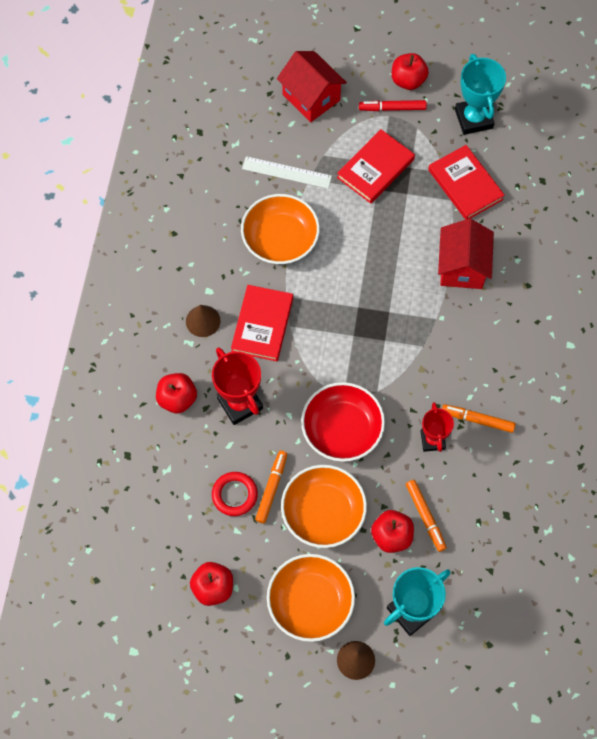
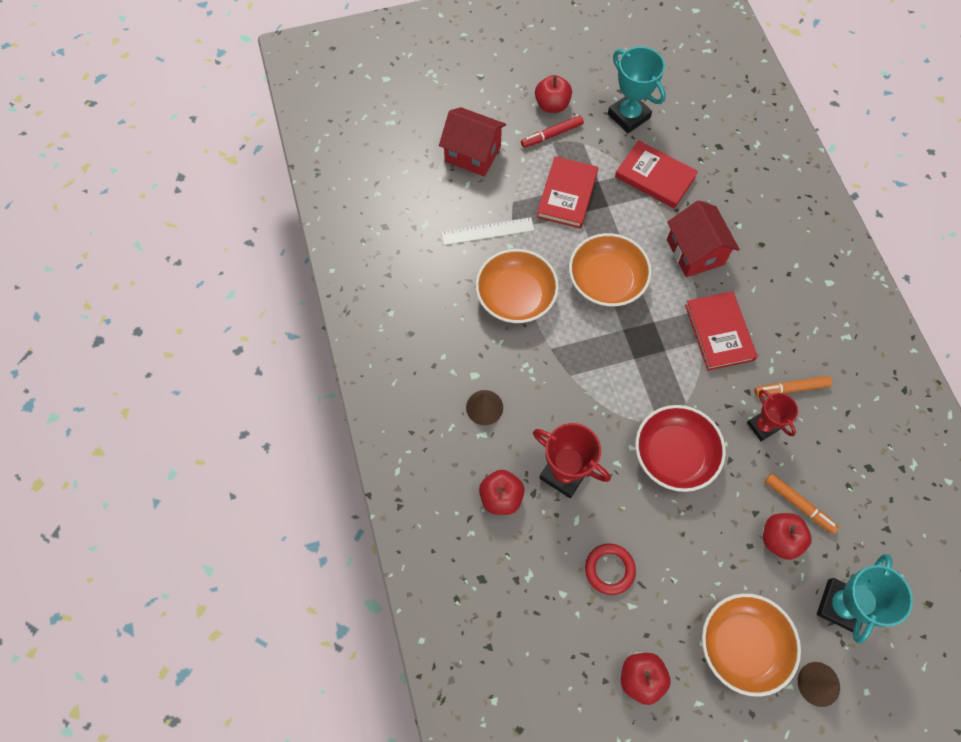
camera: 25 degrees left, 0 degrees up
(262, 324) = (543, 385): red book -> red book (719, 332)
(271, 488) = (641, 545): orange marker -> none
(323, 512) = (703, 546): orange bowl -> orange bowl (606, 280)

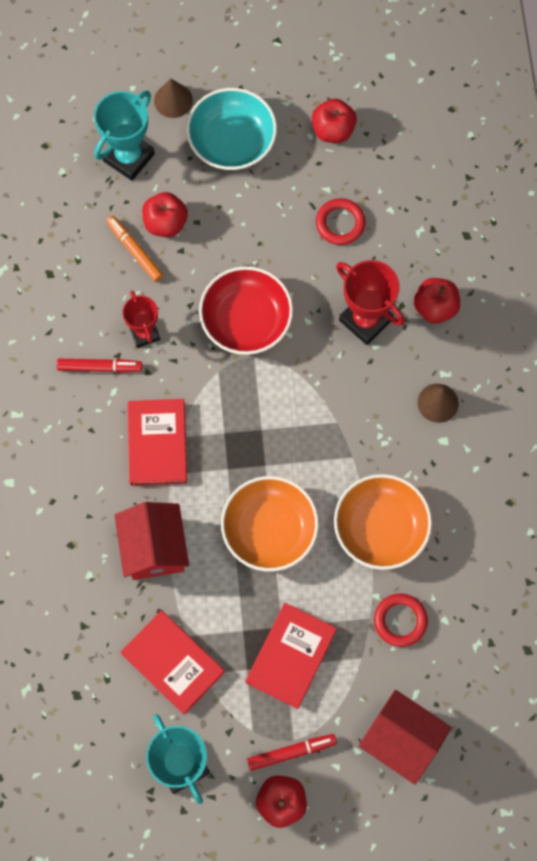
camera: 170 degrees left, 5 degrees up
(487, 231) = (400, 621): white ruler -> red ring
(742, 645) = (232, 141): orange bowl -> turquoise bowl
(791, 388) = (99, 367): orange marker -> red marker

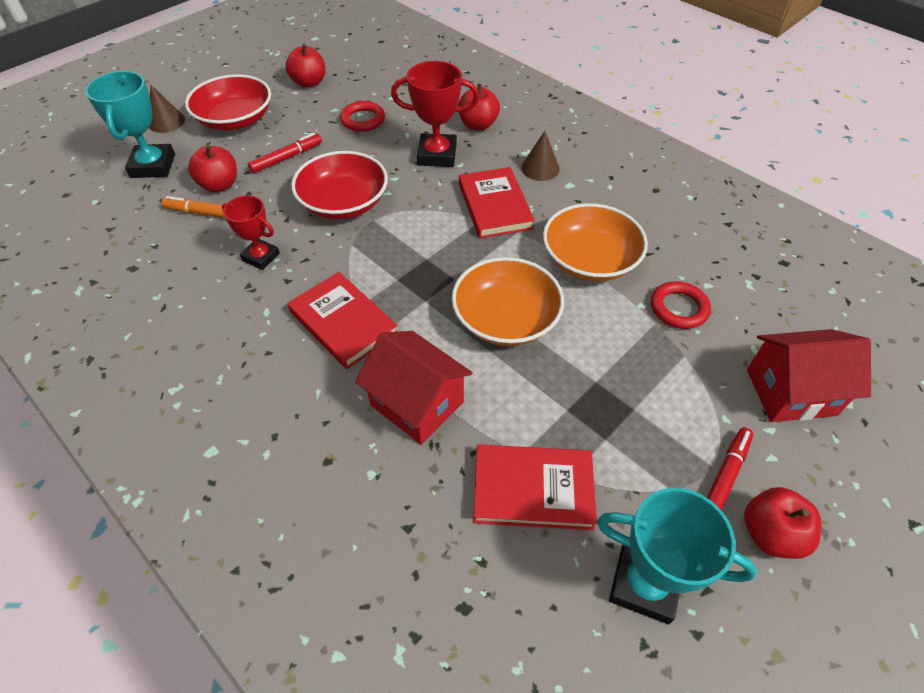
camera: 40 degrees left, 20 degrees down
(99, 367) = (237, 303): red marker -> red marker (286, 158)
(232, 141) = (235, 120): turquoise bowl -> red bowl
(291, 656) = (629, 398): red book -> red book (494, 206)

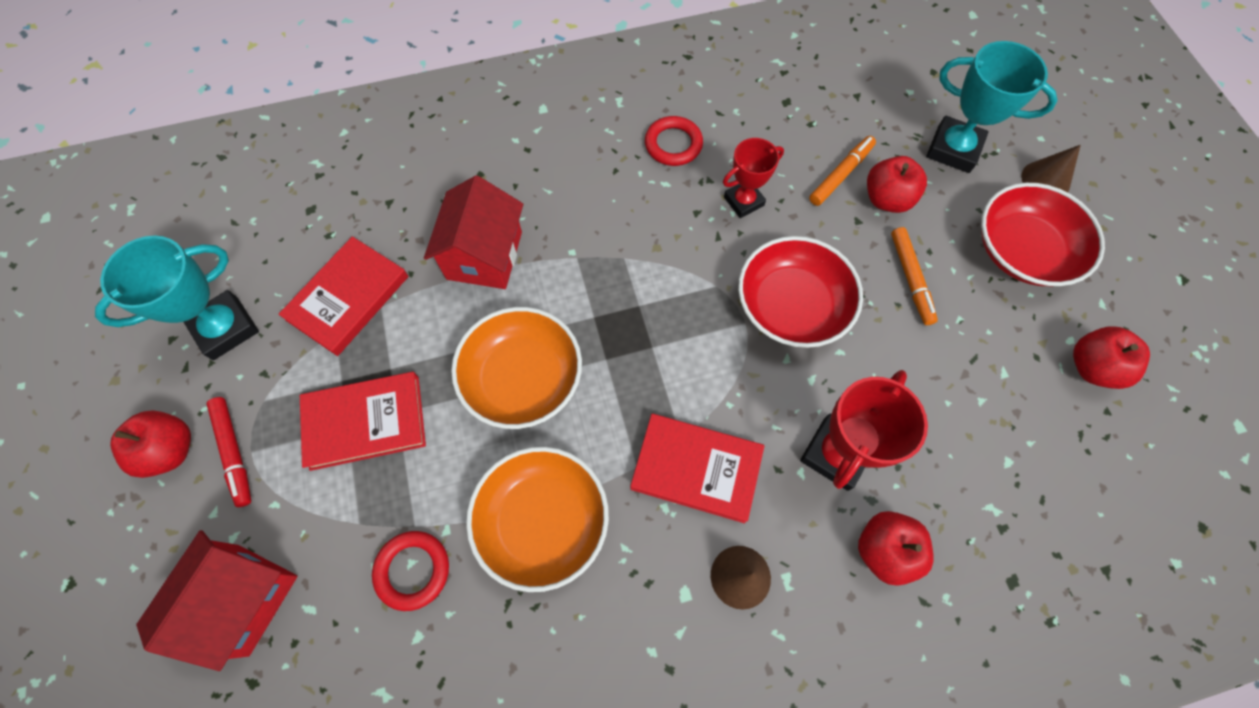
camera: 120 degrees right, 15 degrees up
(286, 158) = (910, 278): red marker -> orange marker
(343, 323) = (612, 237): red book -> red book (365, 422)
(363, 120) = (962, 398): red ring -> red ring (673, 144)
(417, 403) = (484, 255): red house -> red house turned 60 degrees counterclockwise

